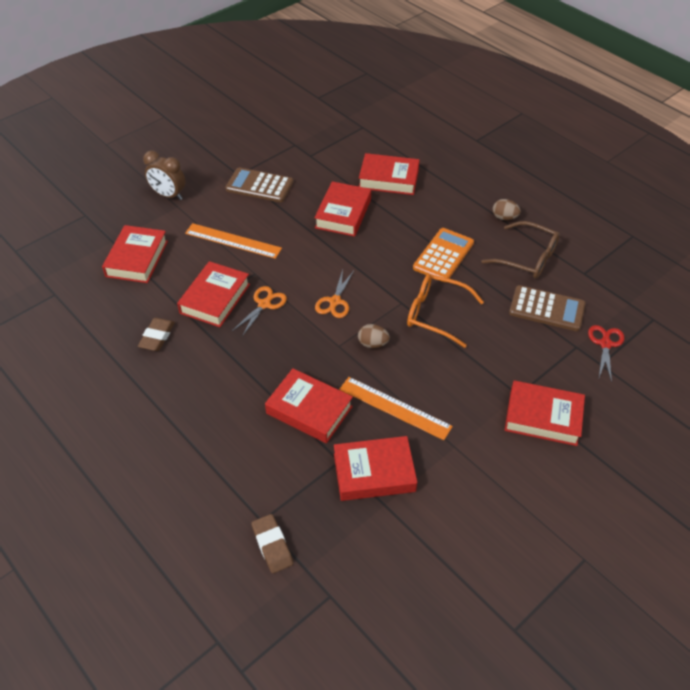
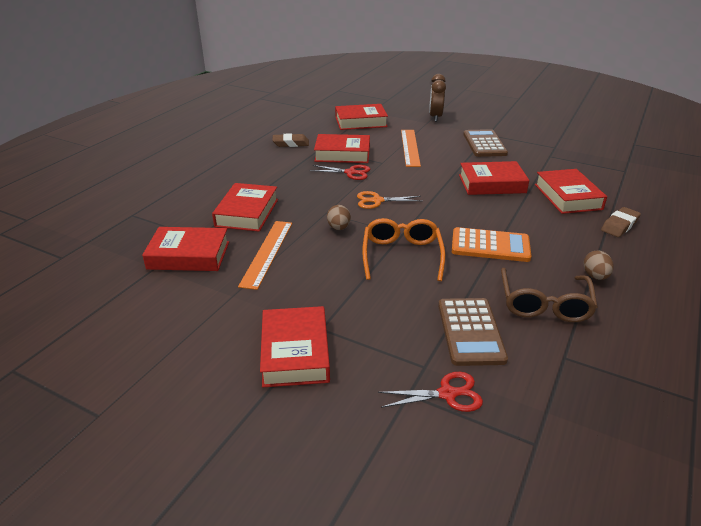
camera: 70 degrees right, 15 degrees down
(264, 304) = (350, 172): orange scissors -> red scissors
(272, 545) = (108, 223): brown eraser -> brown eraser (619, 225)
(374, 473) = (188, 255): red book -> red book turned 60 degrees counterclockwise

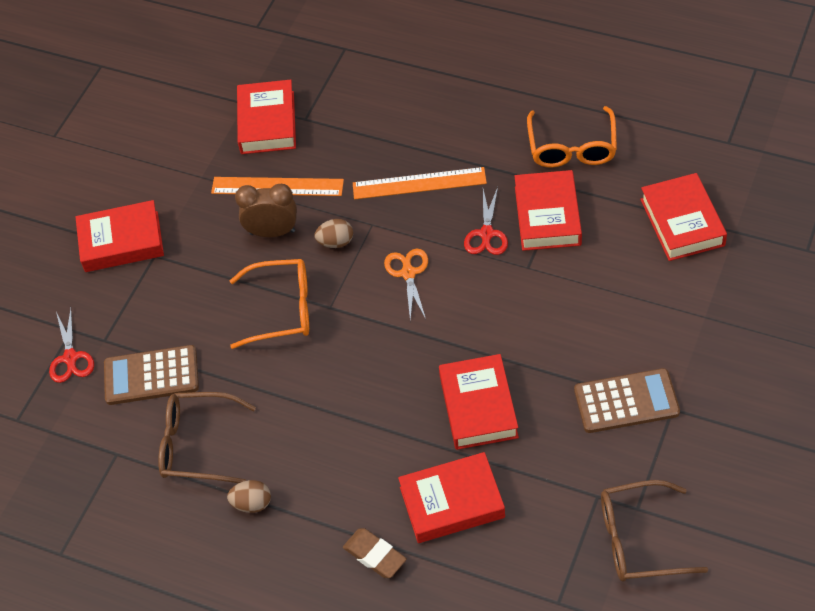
camera: 90 degrees right, 20 degrees up
(247, 213) = (361, 148): red book -> none
(291, 143) = (572, 148): brown eraser -> orange glasses
(410, 147) = (589, 298): orange ruler -> orange ruler (419, 183)
(435, 117) = (733, 328): brown clock -> brown clock (272, 232)
(490, 246) = (310, 398): orange calculator -> none
(575, 148) = (637, 540): none -> brown glasses

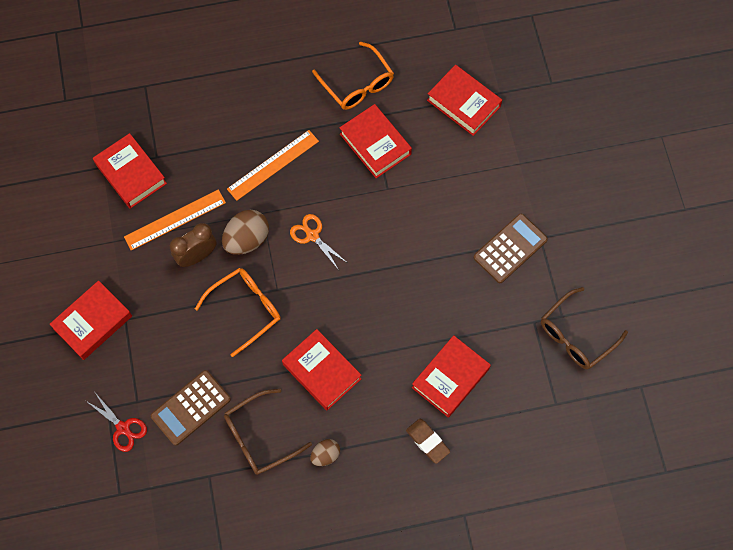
camera: 40 degrees left, 15 degrees up
(336, 242) = (247, 239): brown egg -> brown egg, size x1.72
(375, 555) = (427, 441): brown eraser -> brown eraser turned 45 degrees clockwise
(478, 406) = (422, 304): red book -> red book (321, 371)
(486, 234) = (344, 178): red scissors -> none

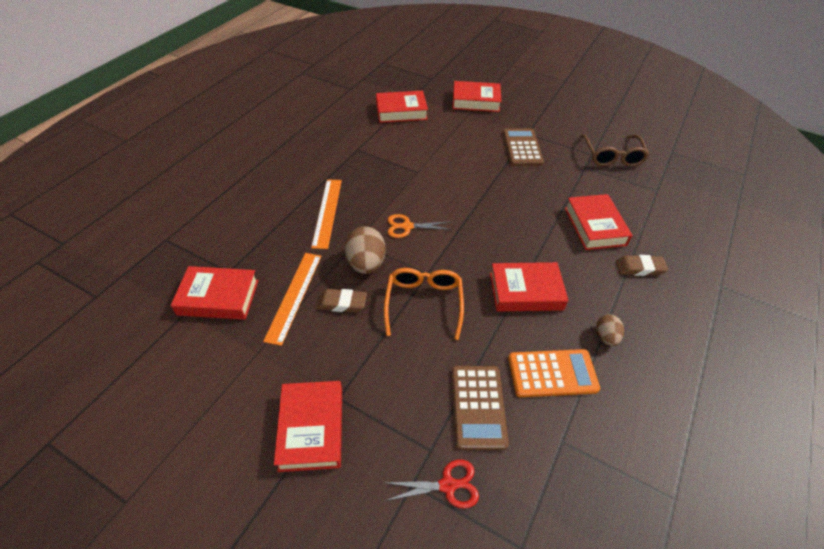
camera: 50 degrees left, 20 degrees down
(197, 256) = (342, 303): brown clock -> brown eraser
(258, 437) = (552, 373): brown glasses -> orange calculator
(358, 85) = (328, 141): orange glasses -> none
(375, 144) = (379, 158): red book -> red book (476, 101)

